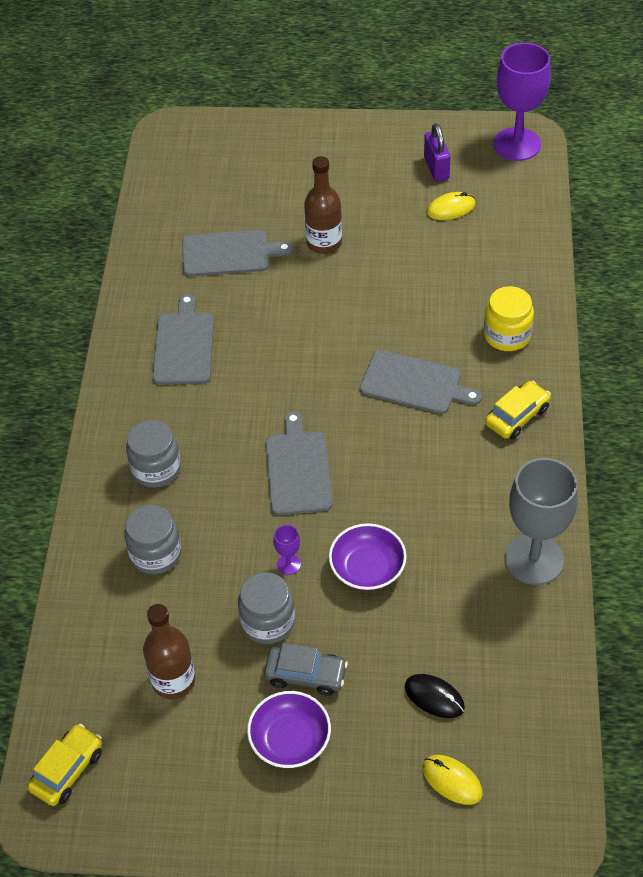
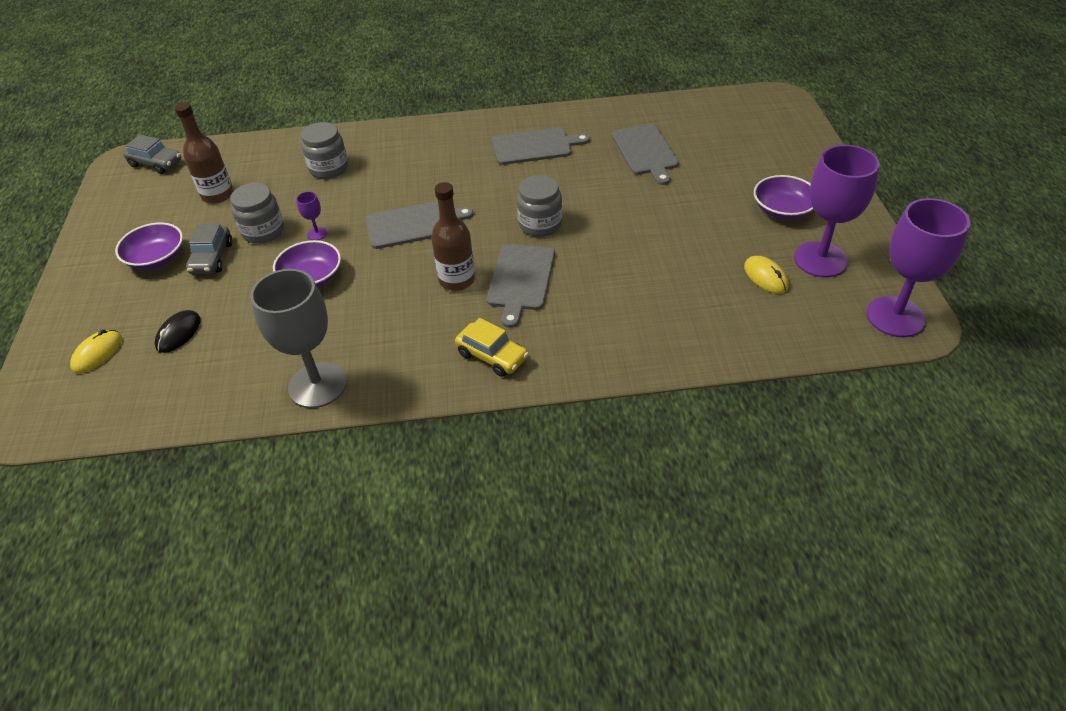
camera: 80 degrees right, 5 degrees down
(68, 770) = (156, 163): yellow car -> grey car
(156, 469) = (408, 155): grey jar -> grey jar (540, 224)
(324, 243) = (680, 201): brown bottle -> brown bottle (457, 280)
(359, 174) = (782, 210): none -> purple bowl
(436, 168) = (820, 259): purple padlock -> purple goblet
(507, 335) = (599, 337): yellow jar -> none

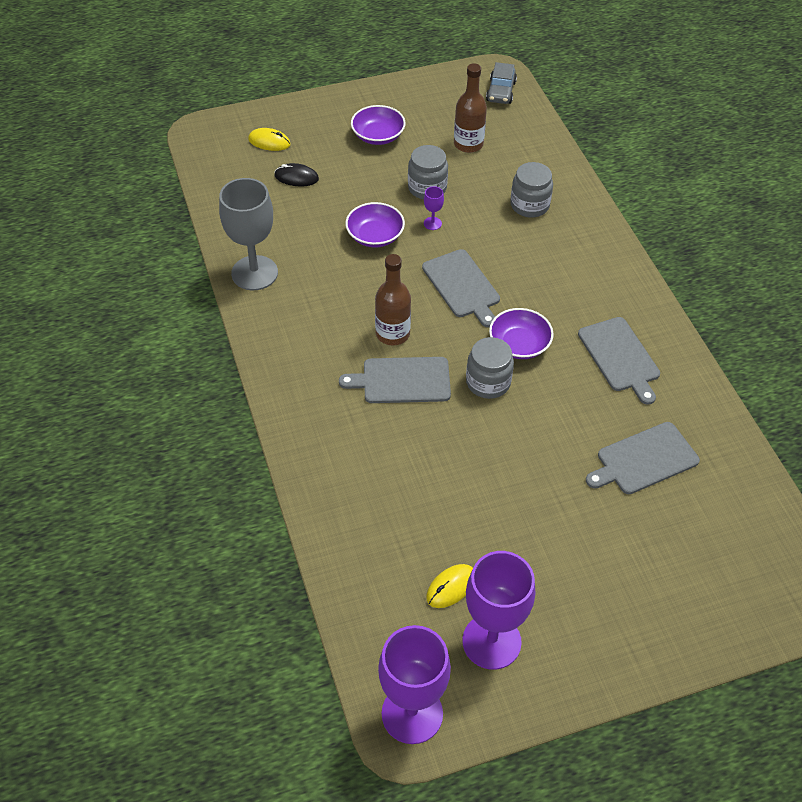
camera: 75 degrees right, 5 degrees up
(212, 258) = (385, 167): grey car -> none
(492, 356) = (302, 376): yellow car -> none
(782, 210) = (572, 603): purple bowl -> purple bowl (519, 344)

